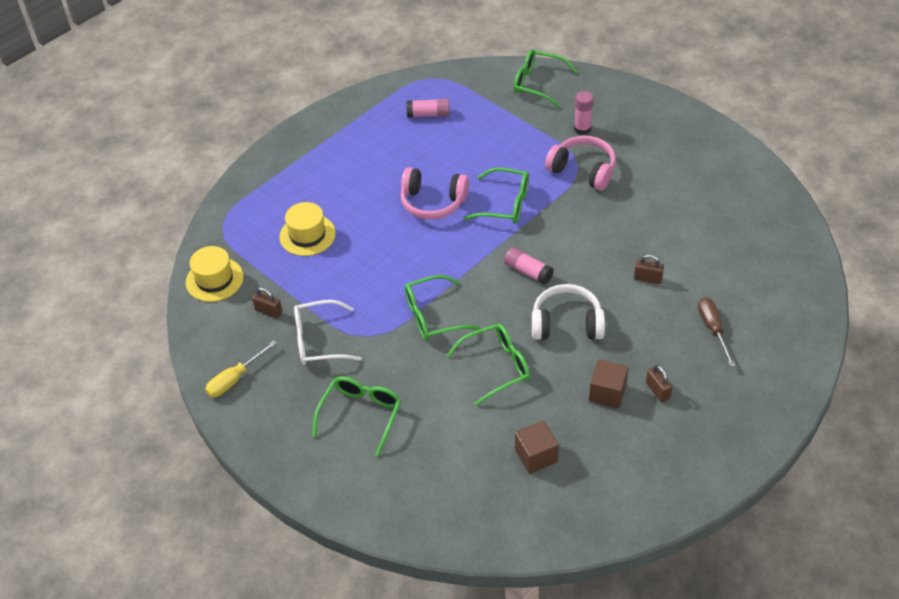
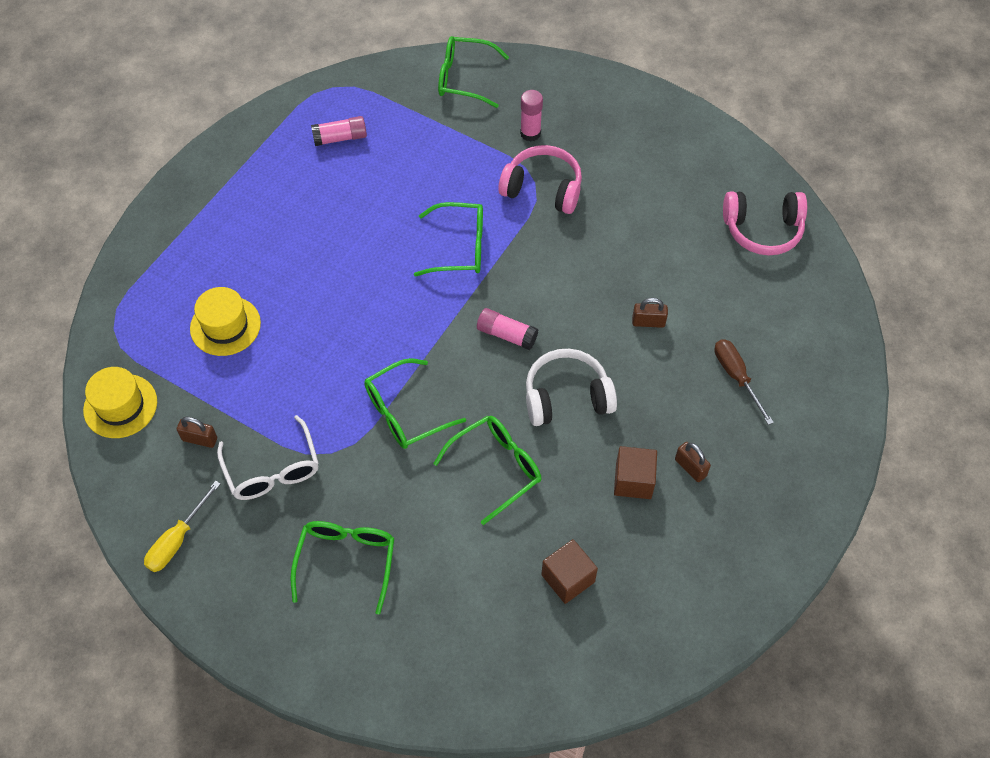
camera: 15 degrees left, 10 degrees up
(319, 341) = (272, 469): white glasses -> white glasses turned 90 degrees counterclockwise
(433, 202) = (371, 258): pink headphones -> pink headphones (762, 230)

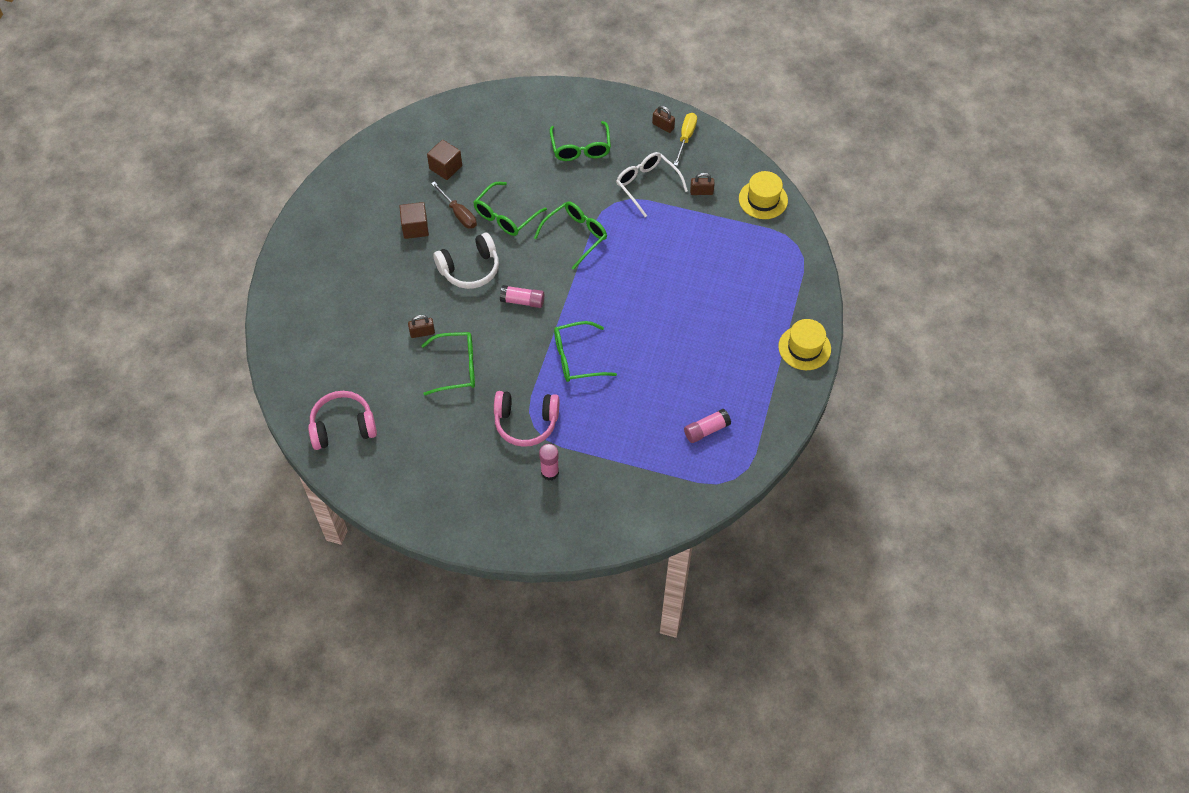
camera: 165 degrees right, 0 degrees up
(225, 326) = (722, 263): yellow hat -> yellow hat (804, 348)
(464, 78) = (623, 515): green glasses -> green glasses (456, 368)
(690, 468) = (379, 243): brown padlock -> brown padlock (663, 126)
(736, 377) = (354, 308): brown screwdriver -> brown screwdriver (458, 214)

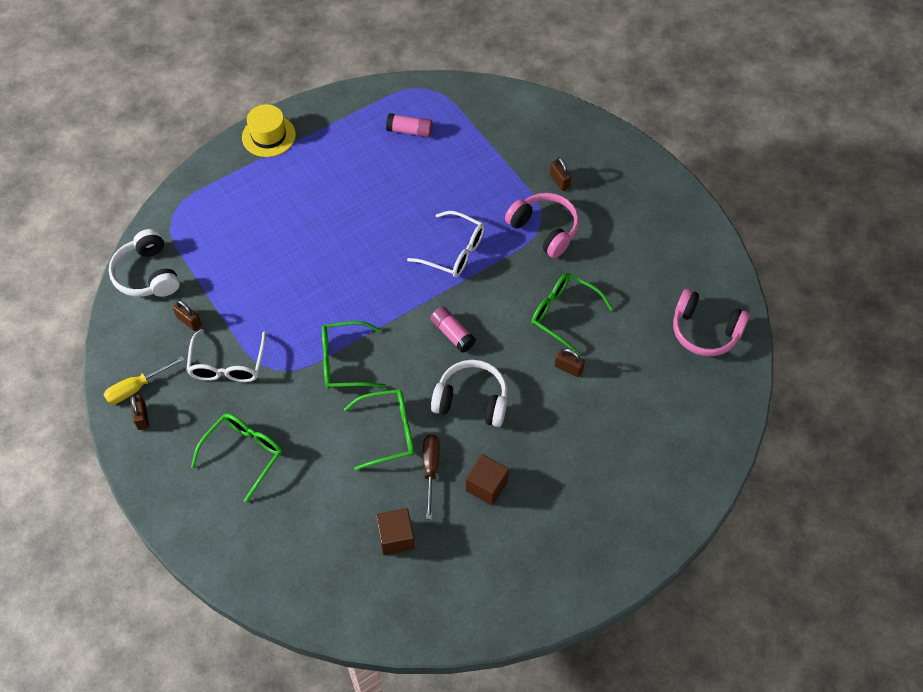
camera: 140 degrees left, 0 degrees up
(550, 472) = (559, 181): pink glue stick -> brown padlock
(577, 358) = (453, 251): green glasses -> white glasses
(763, 199) = (148, 274): yellow hat -> white headphones

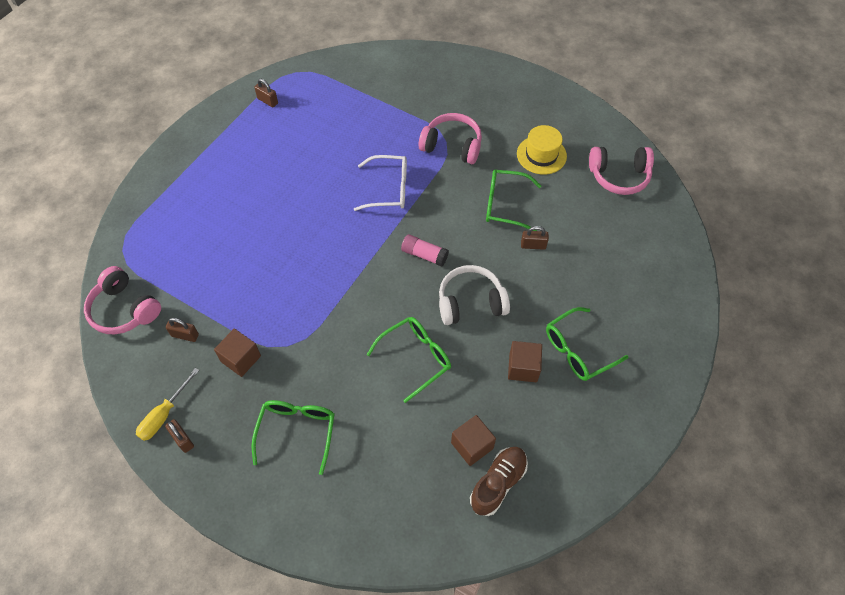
camera: 25 degrees left, 0 degrees up
(148, 274) = (124, 309): white headphones -> pink headphones
(227, 364) = (241, 359): white glasses -> brown cube
(268, 136) = (178, 153): yellow hat -> yellow hat (541, 155)
(345, 362) = (346, 314): green glasses -> green glasses (578, 350)
(400, 582) = (498, 483): none -> brown shoe
(410, 131) = (300, 109): pink glue stick -> none
(431, 470) = (469, 374): brown screwdriver -> none
(559, 181) = (443, 105): brown padlock -> brown padlock (267, 101)

